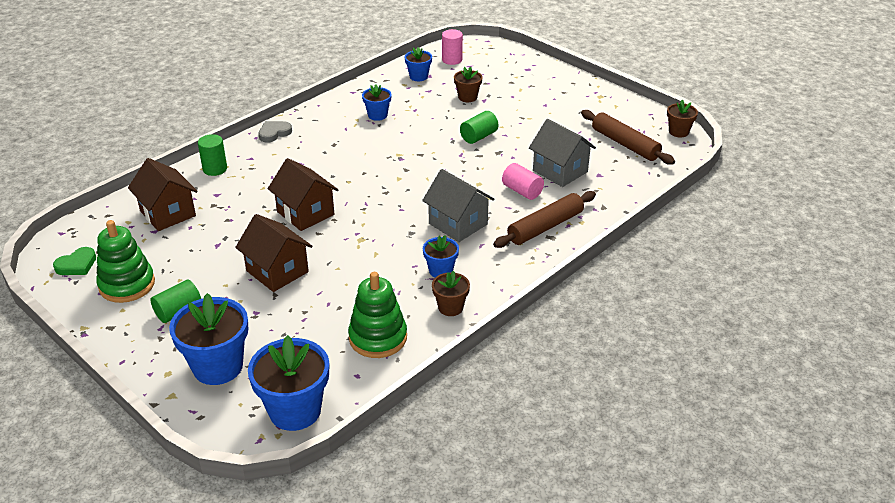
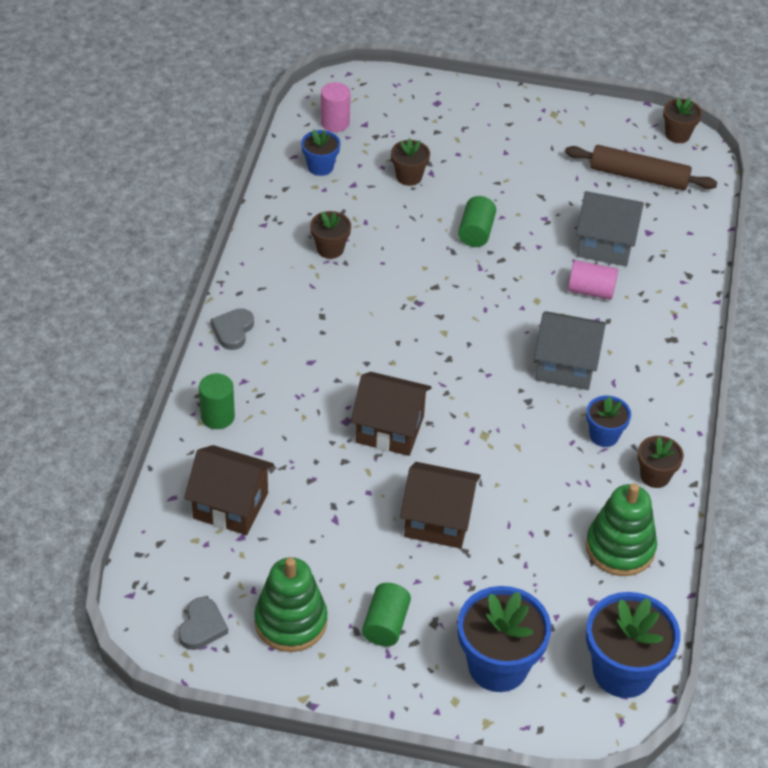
camera: 35 degrees left, 10 degrees up
(77, 265) = (202, 626): green heart -> grey heart
(377, 115) = (330, 249): blue flower pot -> brown flower pot
(545, 227) = (655, 328): brown rolling pin -> none

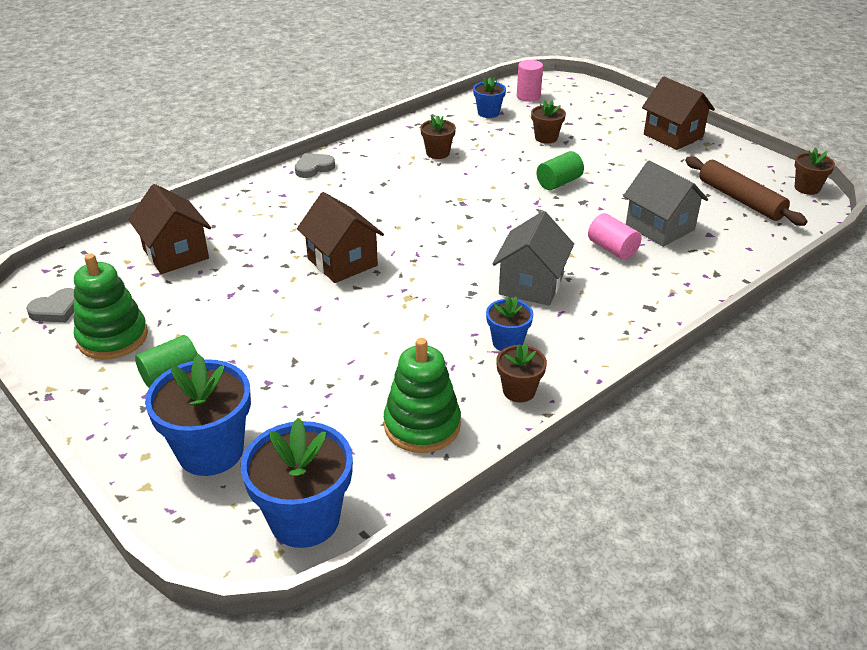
camera: 40 degrees right, 10 degrees down
(217, 416) = (239, 205): green cylinder -> none
(438, 520) = (300, 331): brown house -> brown house (673, 136)
(565, 366) = (531, 285): grey house -> grey house turned 60 degrees clockwise

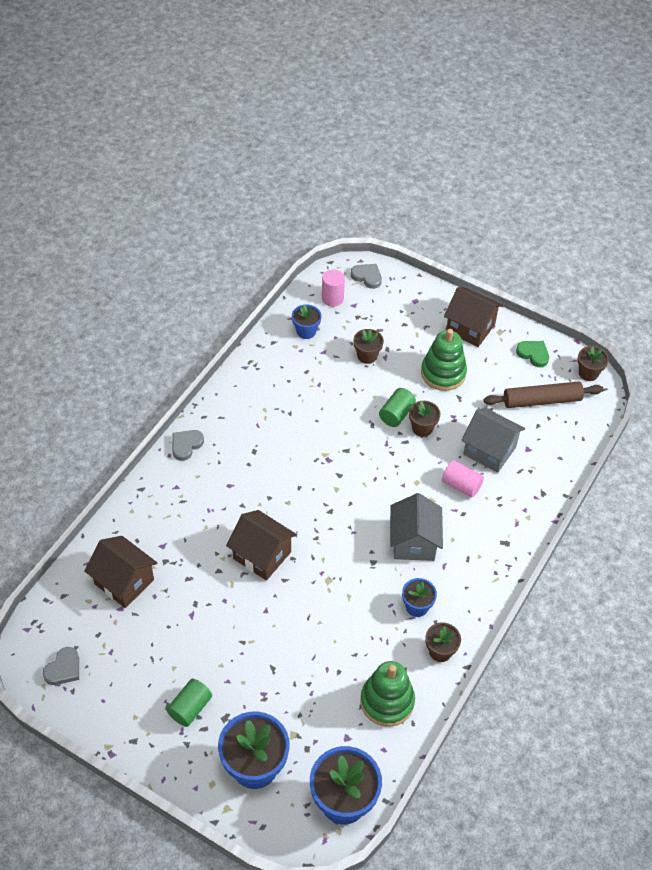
camera: 20 degrees left, 15 degrees up
(113, 337) = (125, 684): green stacking toy -> green stacking toy (443, 373)
(437, 153) = (283, 399): brown flower pot -> brown flower pot (422, 428)
(572, 88) = (367, 277): none -> grey heart
(740, 199) = (542, 400): brown rolling pin -> brown rolling pin turned 45 degrees counterclockwise
(742, 164) = (533, 354): none -> green heart

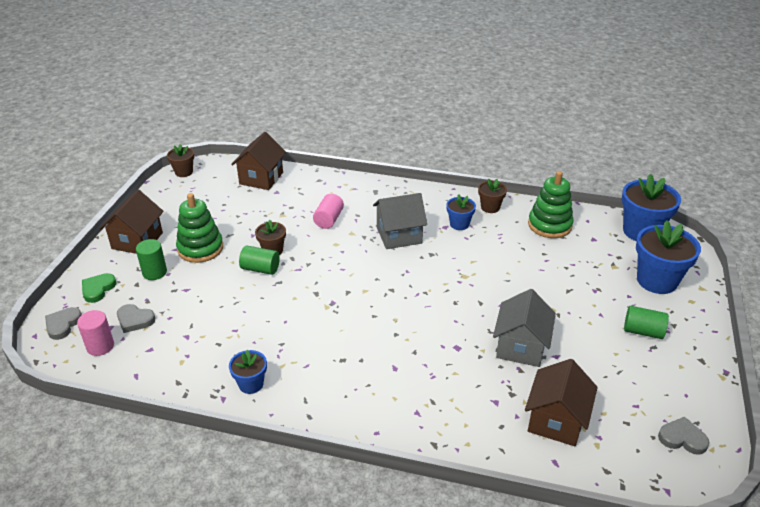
camera: 105 degrees left, 15 degrees down
(186, 445) = (357, 420): grey heart -> grey heart (135, 320)
(262, 555) = (464, 323): brown house -> brown house (261, 178)
(306, 331) = (156, 357): blue flower pot -> blue flower pot (251, 384)
(367, 356) = (187, 302): brown flower pot -> none
(417, 337) = (154, 272): none -> green cylinder
(489, 450) = (285, 210): grey house -> grey house (521, 347)
(533, 354) = (166, 201): green heart -> green heart (98, 289)
(542, 400) = (220, 191): brown rolling pin -> none

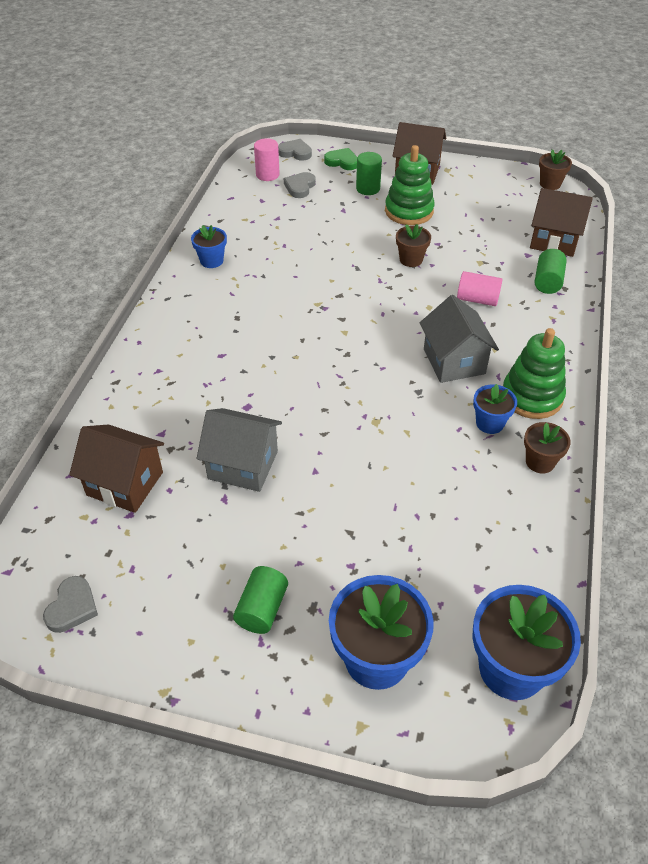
camera: 90 degrees right, 10 degrees up
(260, 269) = (378, 253): green cylinder -> green cylinder (547, 282)
(549, 225) = (506, 532): green stacking toy -> green stacking toy (532, 396)

